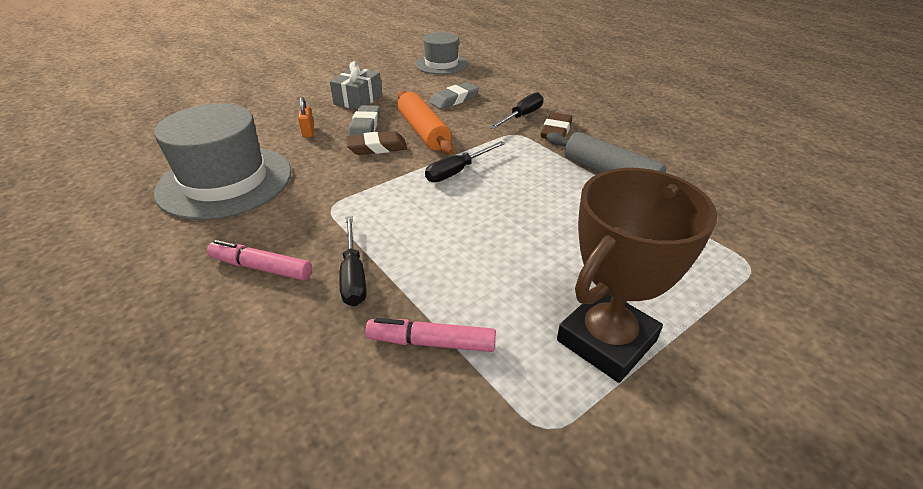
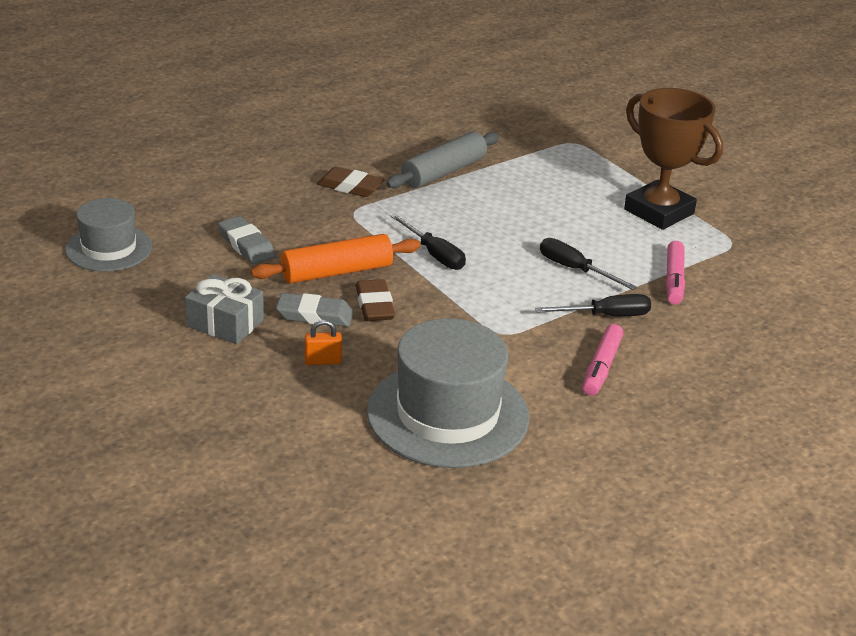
camera: 90 degrees left, 5 degrees down
(522, 116) = (308, 203): black screwdriver -> black screwdriver (575, 269)

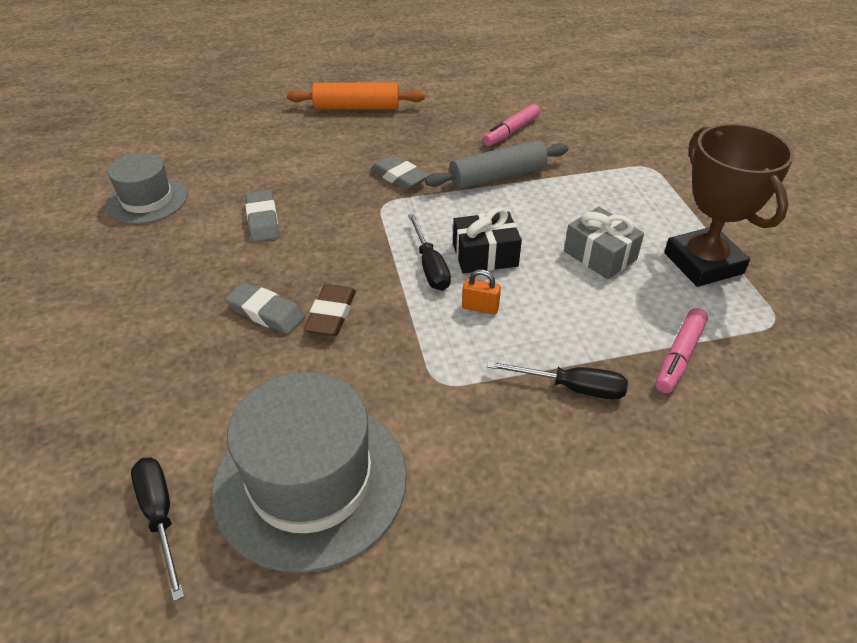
camera: 25 degrees right, 10 degrees up
(225, 323) = (179, 302): grey gift -> grey gift (600, 255)
(323, 361) = (233, 371): orange padlock -> orange padlock (480, 308)
(337, 272) = (322, 266): orange rolling pin -> orange rolling pin (357, 108)
(350, 187) = (399, 177): brown eraser -> grey eraser
(476, 237) = (485, 255): none -> black gift
(575, 269) = (569, 316): black screwdriver -> black screwdriver (160, 516)
(601, 367) = (527, 462): pink marker -> pink marker (511, 132)

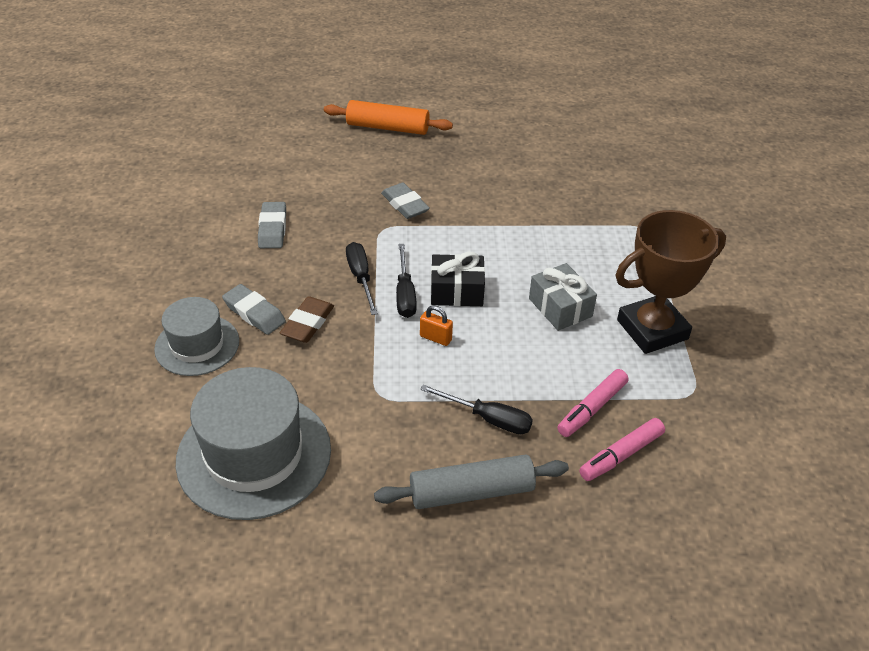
camera: 10 degrees right, 0 degrees up
(147, 200) = (178, 195): grey hat -> grey hat (197, 345)
(160, 516) = (136, 460): black screwdriver -> black screwdriver (361, 277)
(497, 177) = (495, 217): grey rolling pin -> grey rolling pin (471, 492)
(511, 132) = (525, 173): pink marker -> pink marker (621, 455)
(703, 263) = (652, 329): brown trophy -> brown trophy turned 75 degrees clockwise

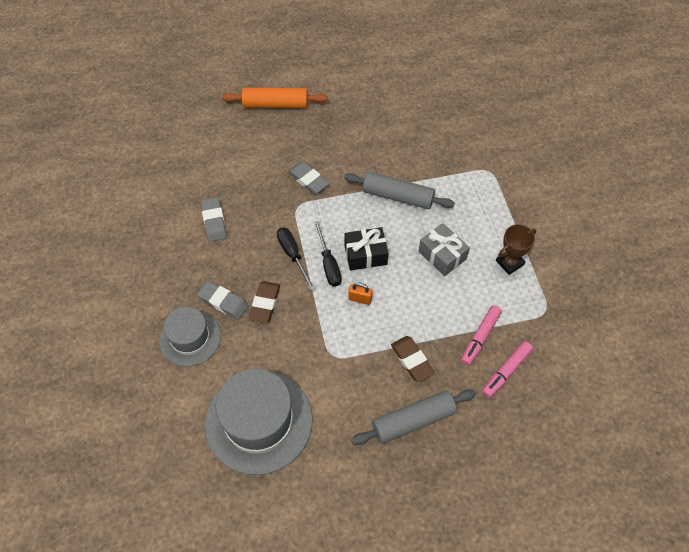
camera: 10 degrees left, 15 degrees up
(488, 419) = (412, 360): black screwdriver -> brown eraser
(516, 237) = (398, 196): none -> grey rolling pin
(652, 329) = (509, 262): brown trophy -> brown trophy, size x0.55

